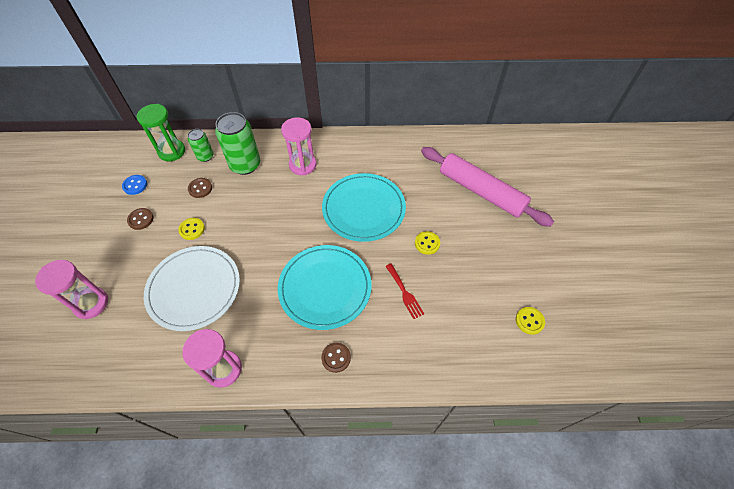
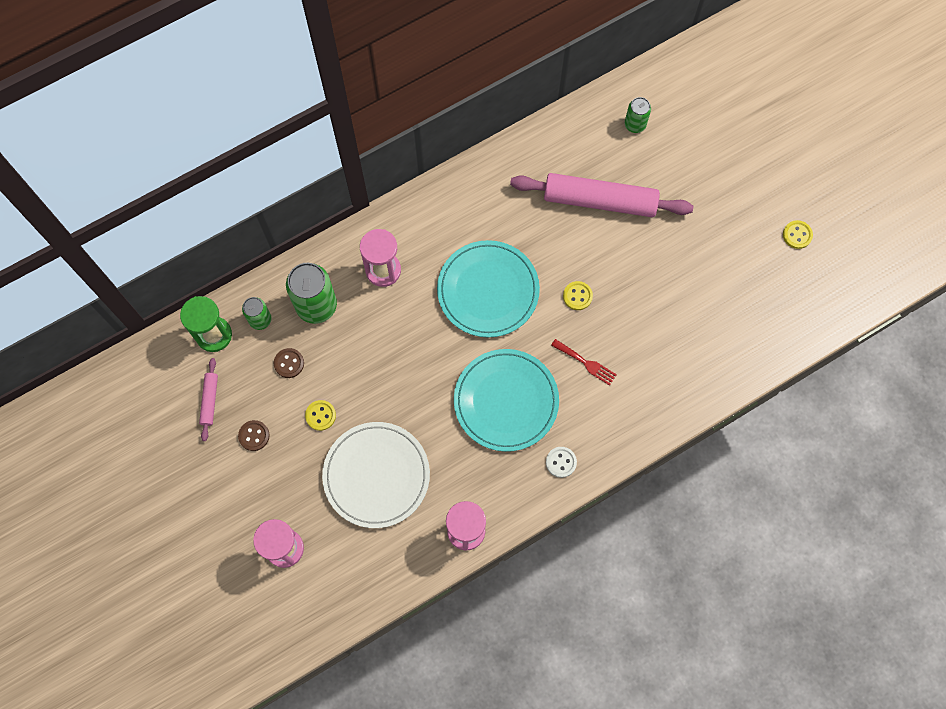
camera: 30 degrees left, 15 degrees up
(135, 185) = (210, 400): blue button -> pink rolling pin
(336, 358) = (561, 462): brown button -> white button
(529, 321) = (715, 327): yellow button -> yellow button (797, 235)
(534, 159) = (635, 124): none -> green can

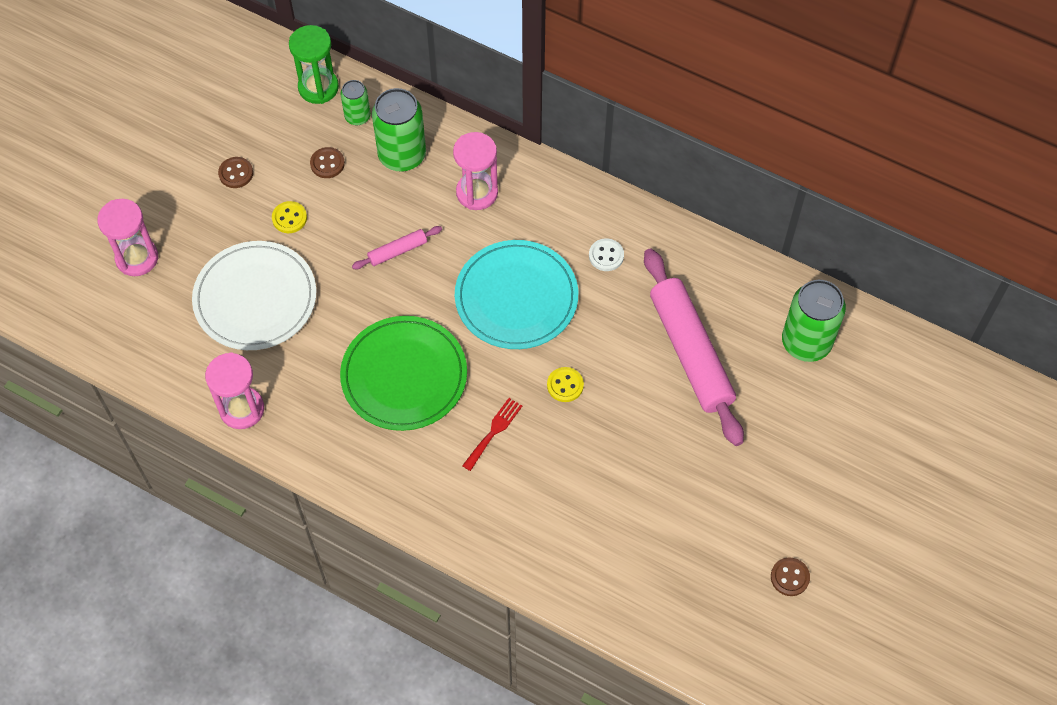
camera: 60 degrees right, 10 degrees down
(210, 400) = (250, 119): pink rolling pin -> pink rolling pin (397, 251)
(506, 401) = (404, 376): turquoise plate -> green plate
(561, 462) = (367, 462): white button -> white button (606, 256)
(586, 363) = (494, 431): red fork -> red fork turned 150 degrees counterclockwise
(635, 124) = (806, 342): green can -> green can, size x1.81
(797, 235) = (789, 577): yellow button -> brown button

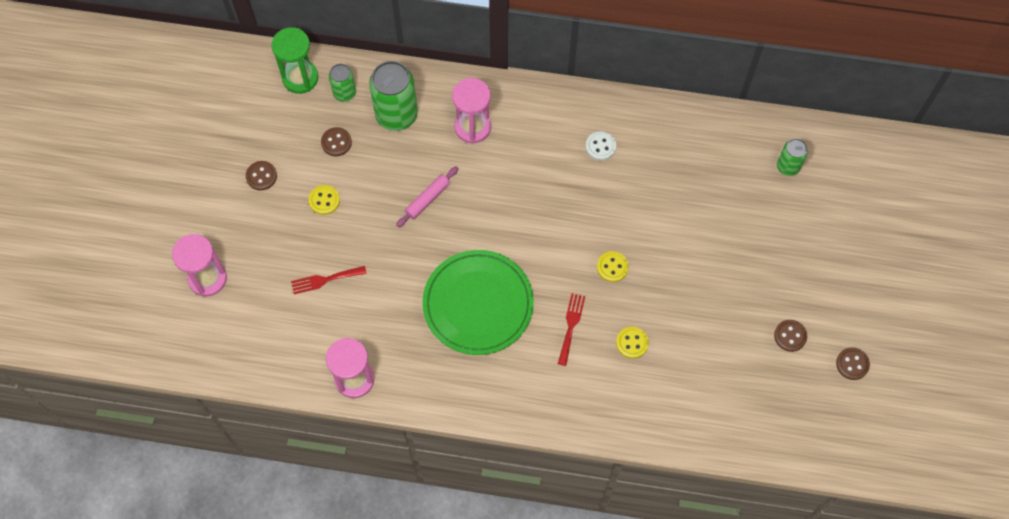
camera: 20 degrees left, 5 degrees up
(255, 298) = (325, 280): white plate -> red fork
(516, 297) = (542, 206): turquoise plate -> none
(552, 471) = (632, 343): none -> yellow button
(690, 352) = (701, 205): pink rolling pin -> none
(731, 523) = (790, 336): none -> brown button
(806, 342) = (788, 166): green can -> green can, size x0.55

